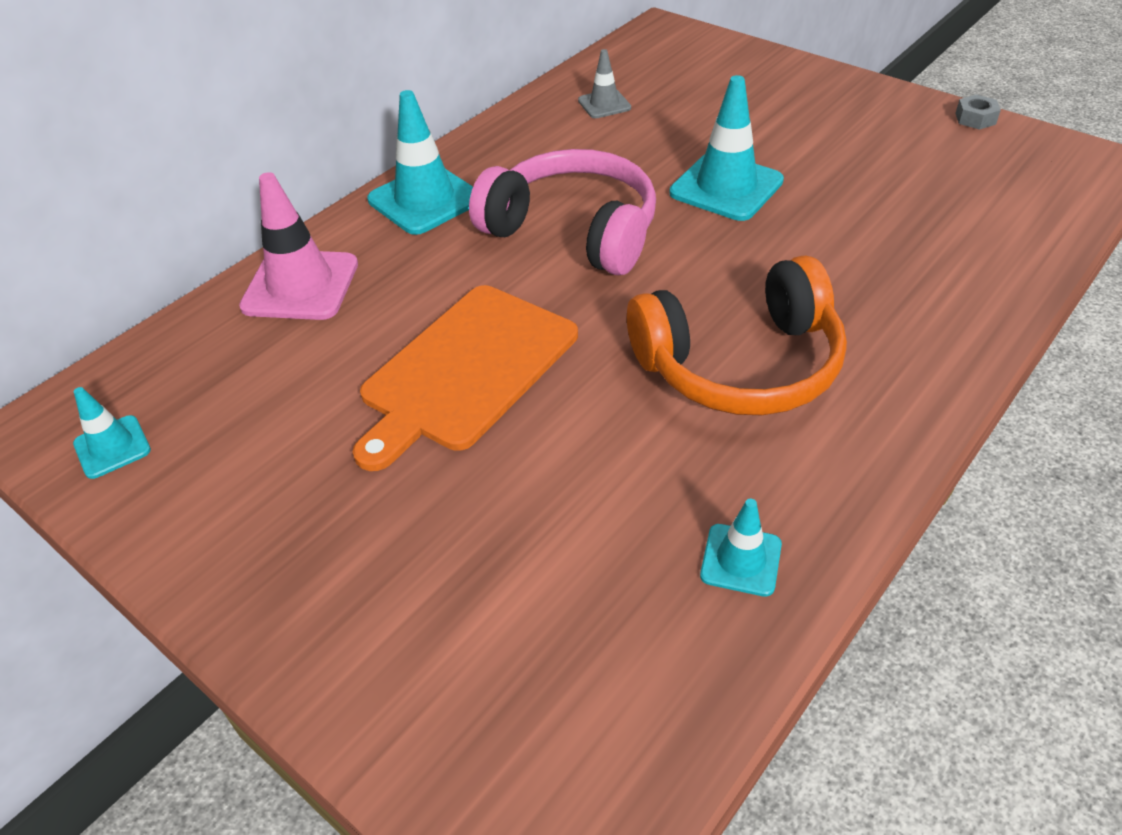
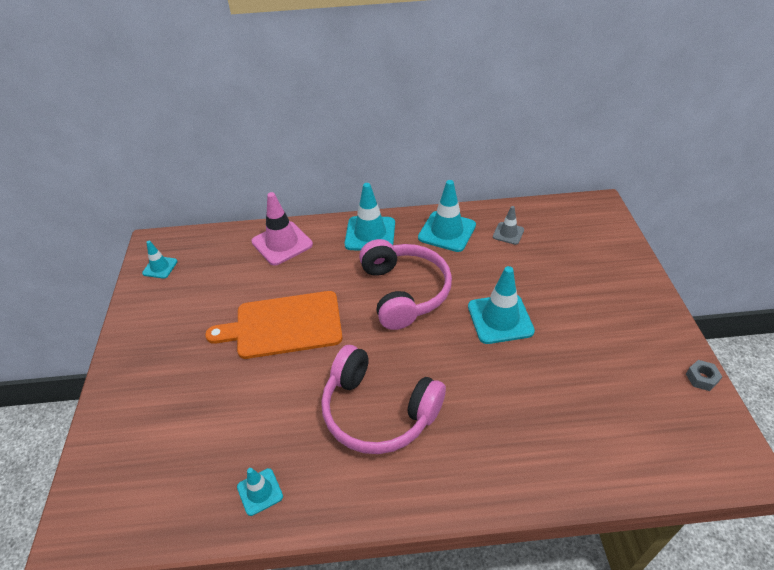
camera: 45 degrees right, 0 degrees up
(527, 142) = (447, 231): none -> turquoise traffic cone
(741, 365) = (378, 411): orange headphones -> pink headphones

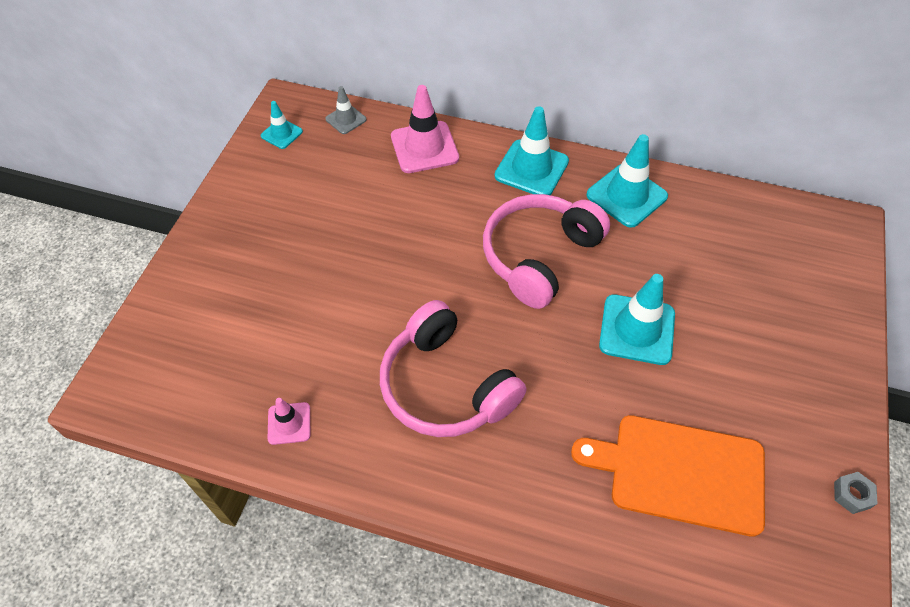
camera: 20 degrees right, 10 degrees up
(260, 491) = (289, 423): turquoise traffic cone -> pink traffic cone
(284, 325) = (386, 249): orange cutting board -> orange cutting board (680, 472)
(404, 292) = (539, 256): pink headphones -> pink headphones turned 150 degrees counterclockwise
(508, 233) = (703, 223): grey traffic cone -> grey traffic cone (346, 119)

